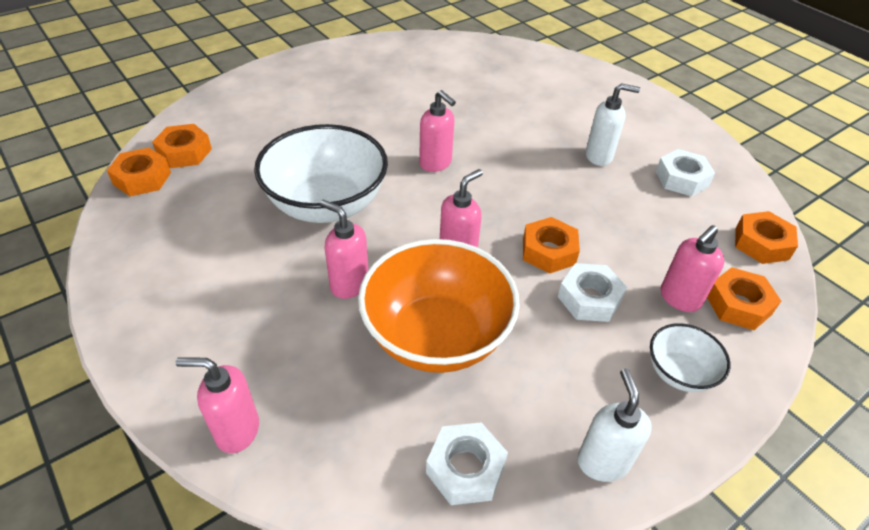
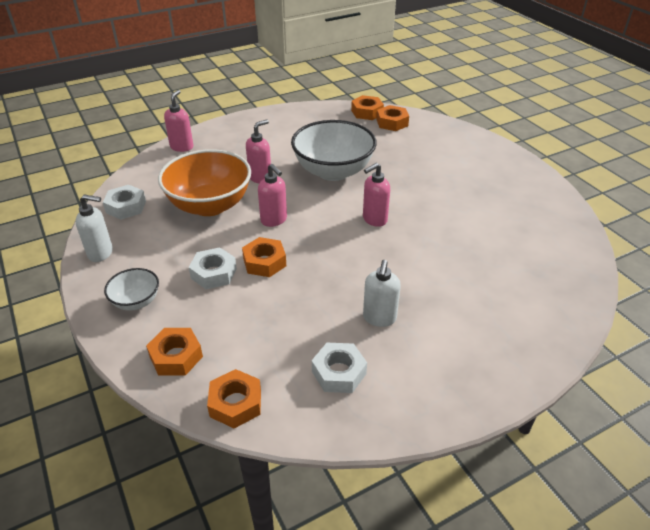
camera: 100 degrees right, 5 degrees down
(679, 299) = (195, 322): pink soap dispenser -> none

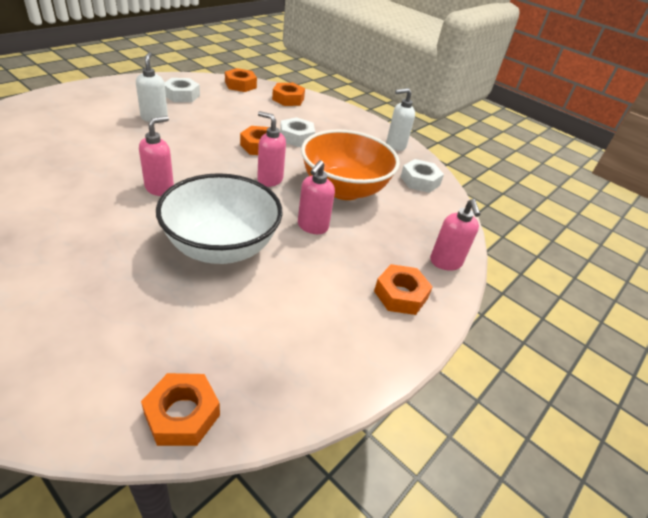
camera: 155 degrees right, 0 degrees up
(136, 301) = (337, 120): white bowl -> none
(392, 123) = (124, 384): orange nut -> orange nut (400, 295)

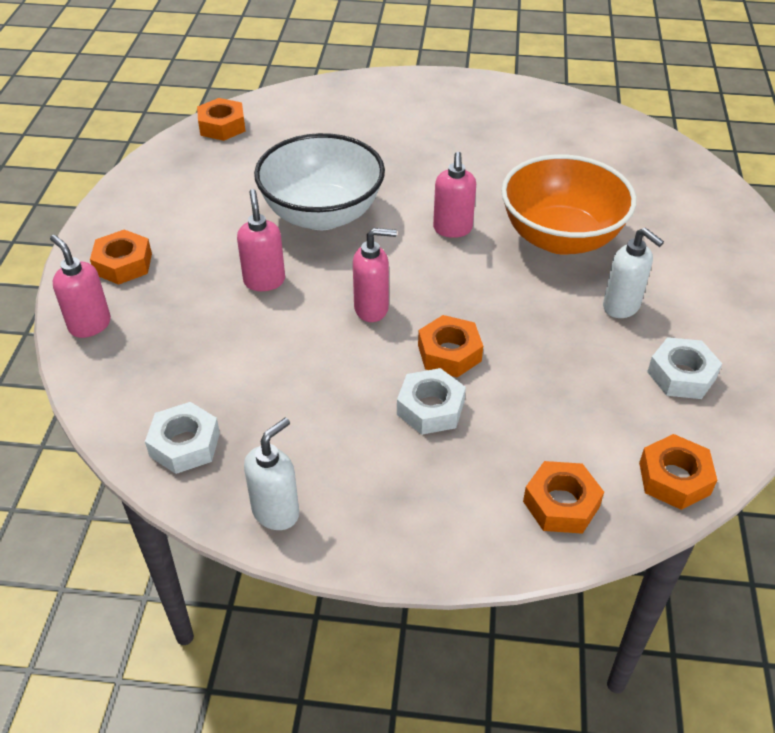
camera: 150 degrees right, 5 degrees up
(344, 189) = (276, 354): orange bowl -> orange bowl (560, 237)

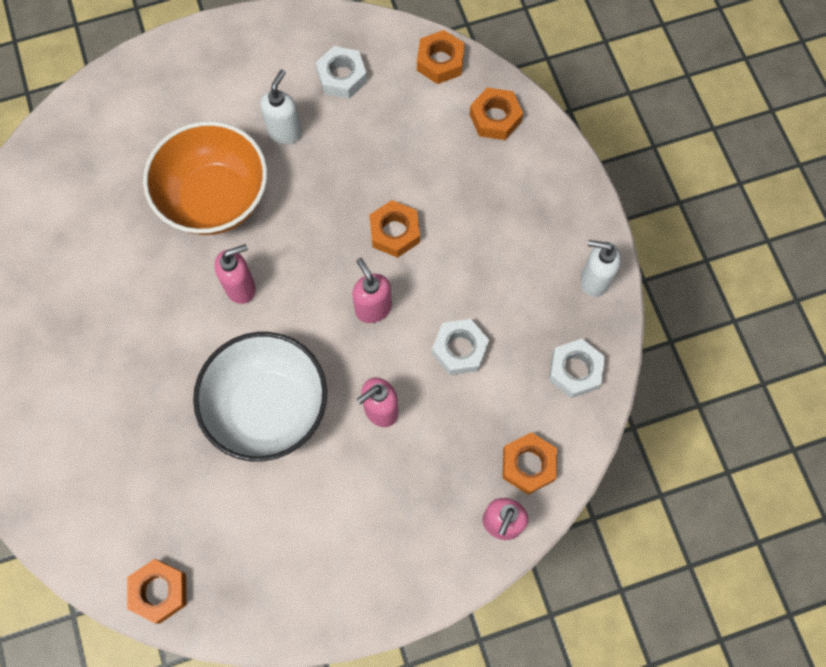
camera: 115 degrees left, 25 degrees up
(123, 264) = (417, 547): orange nut -> orange nut (528, 465)
(430, 408) = (455, 223): white nut -> white nut (459, 349)

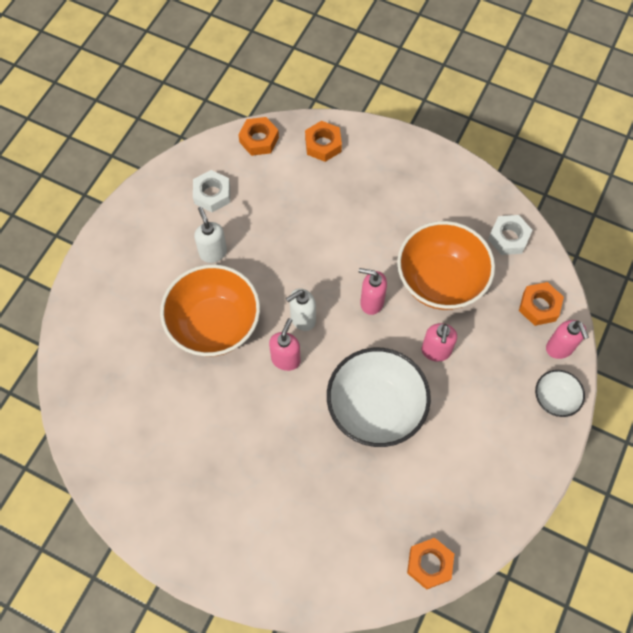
camera: 45 degrees left, 5 degrees down
(394, 232) = (337, 252): orange nut -> none
(441, 565) = (554, 399): none -> white bowl
(459, 349) = (440, 281): white nut -> orange bowl
(594, 280) = (467, 184): white soap dispenser -> white soap dispenser (302, 319)

